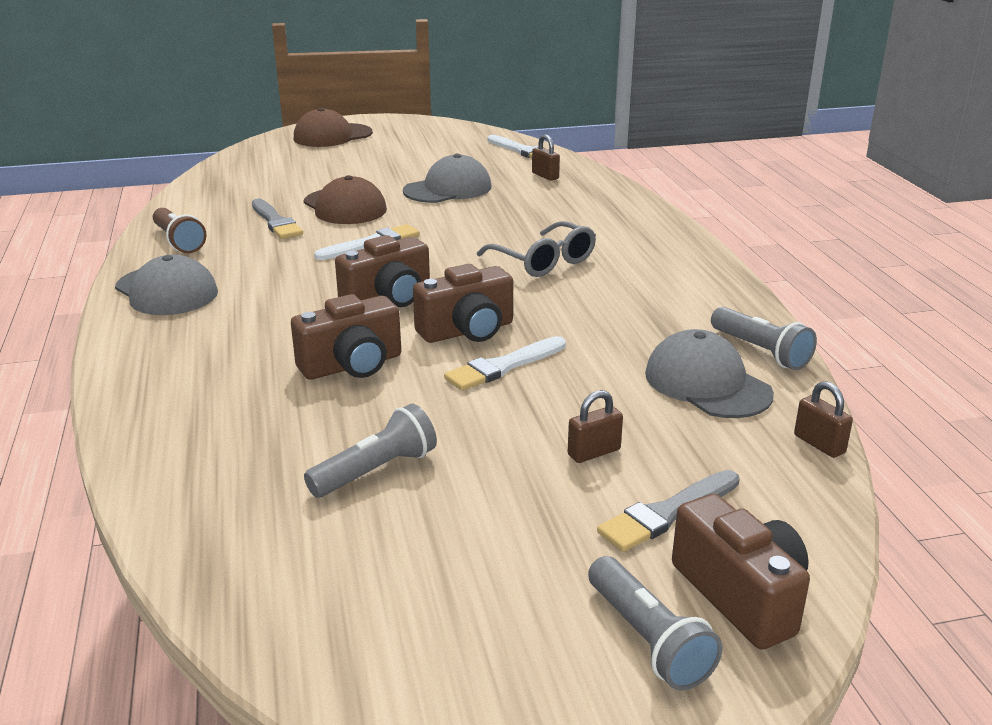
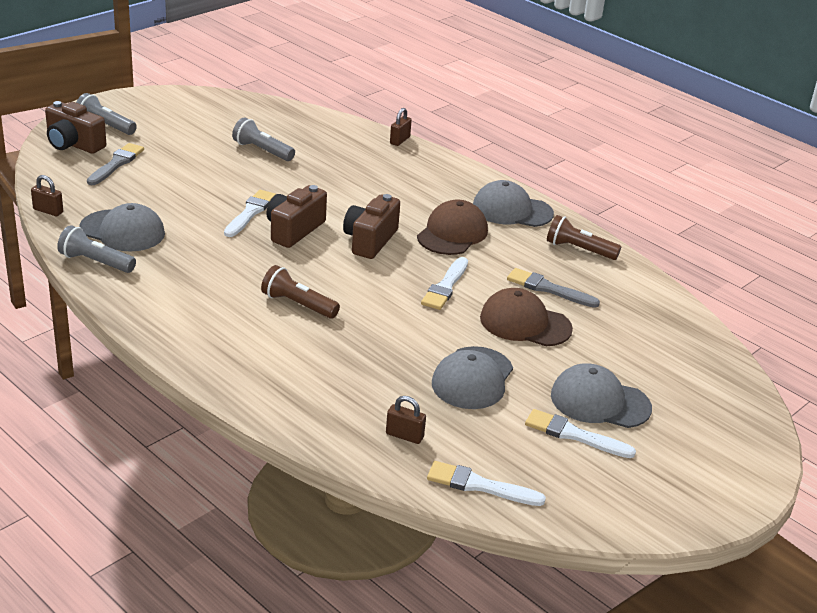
camera: 145 degrees right, 5 degrees up
(332, 136) = (715, 444): brown cap -> brown cap (452, 233)
(352, 365) = (335, 193): brown camera -> none
(371, 162) = (599, 401): none -> grey cap
(376, 470) = (262, 151): grey flashlight -> grey flashlight turned 105 degrees clockwise
(420, 155) = (574, 435): none -> white brush
(544, 261) = (298, 305): grey glasses -> brown flashlight
(594, 452) = (166, 180): brown padlock -> brown padlock (400, 140)

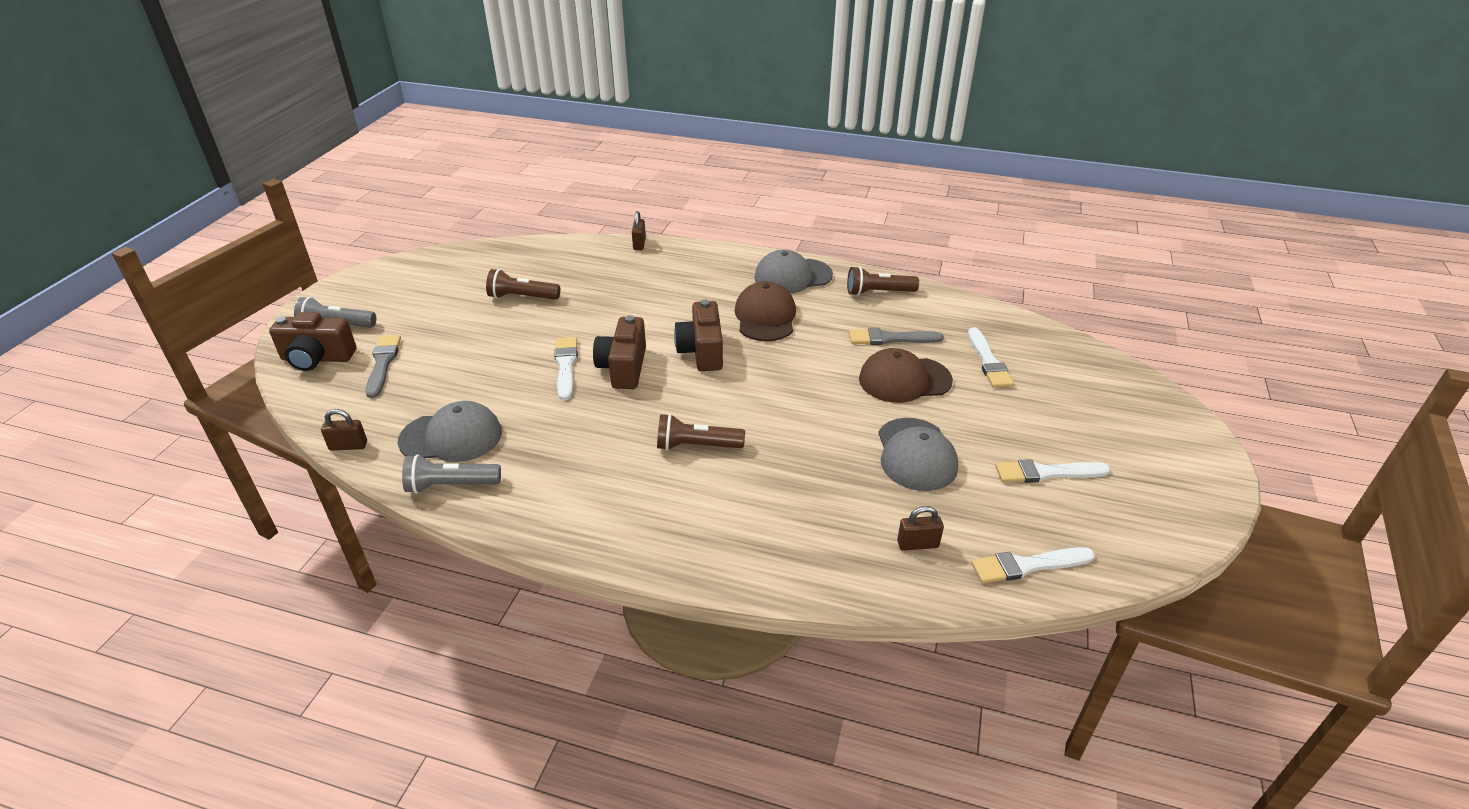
camera: 25 degrees left, 5 degrees up
(262, 151) = (522, 297): grey flashlight -> brown flashlight
(445, 287) = (808, 371): white brush -> white brush (988, 361)
(599, 401) = (1032, 430): grey cap -> none

